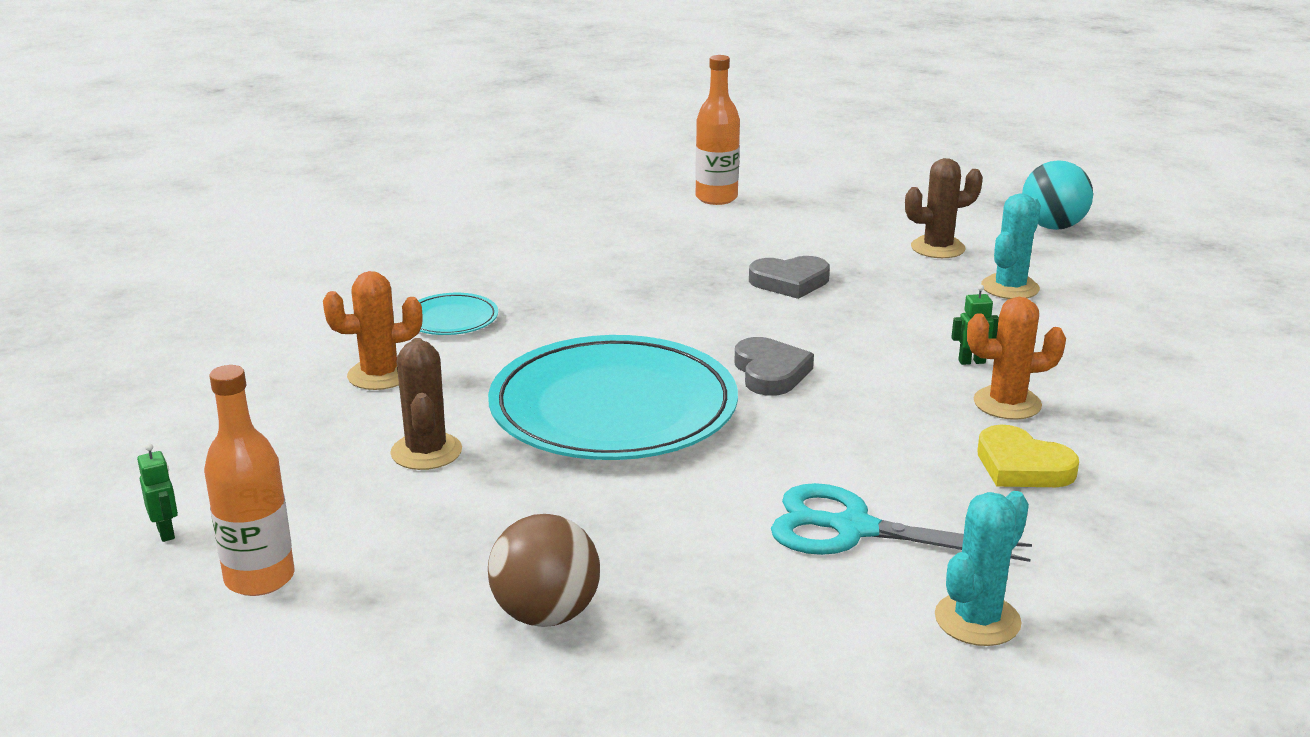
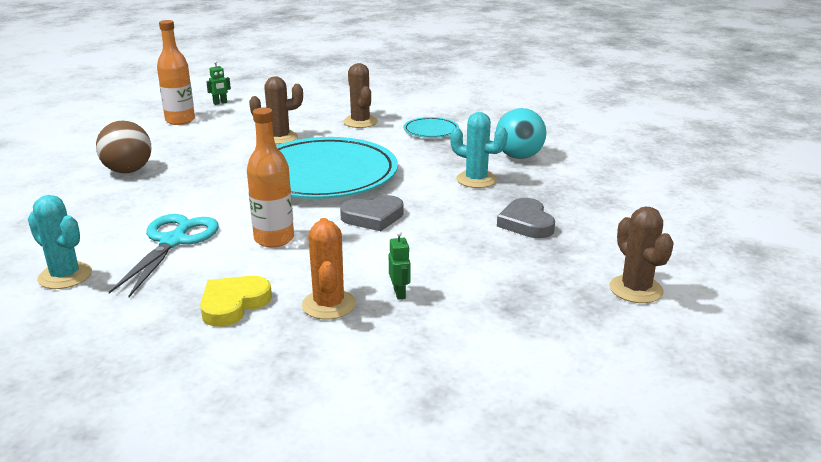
camera: 85 degrees right, 0 degrees up
(380, 375) = (360, 122): orange cactus -> brown cactus
(716, 198) = (683, 194): orange bottle -> orange bottle (274, 239)
(1010, 288) = (558, 322): turquoise cactus -> turquoise cactus (476, 180)
(1052, 226) = (744, 363): turquoise ball -> turquoise ball (519, 156)

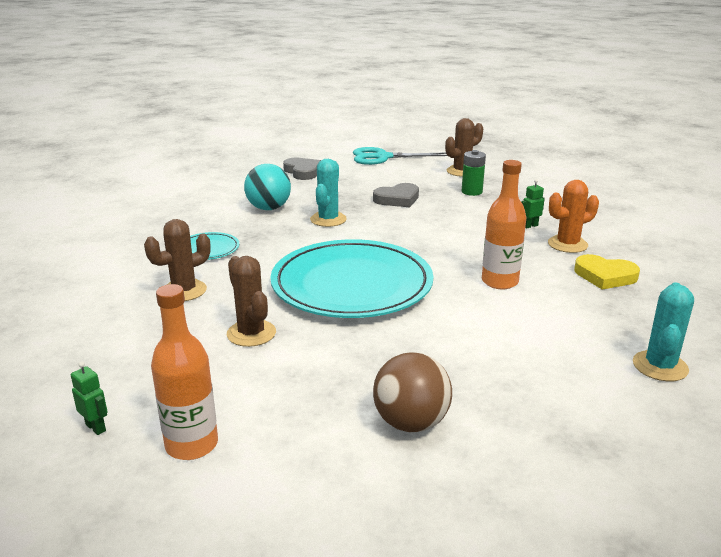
camera: 105 degrees left, 0 degrees up
(173, 241) = (548, 328): turquoise scissors -> turquoise scissors (382, 157)
(373, 217) = (427, 249): grey heart -> grey heart (303, 172)
(540, 278) = (472, 192): none -> green battery

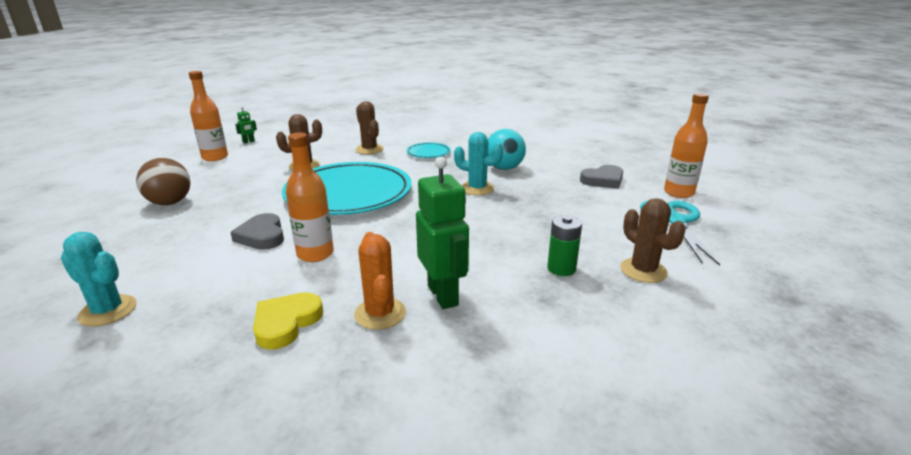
camera: 95 degrees right, 0 degrees up
(329, 151) = (678, 193): none -> orange bottle
(397, 199) = (530, 221): grey heart -> grey heart (262, 236)
(530, 226) = (443, 295): green robot -> green robot, size x2.24

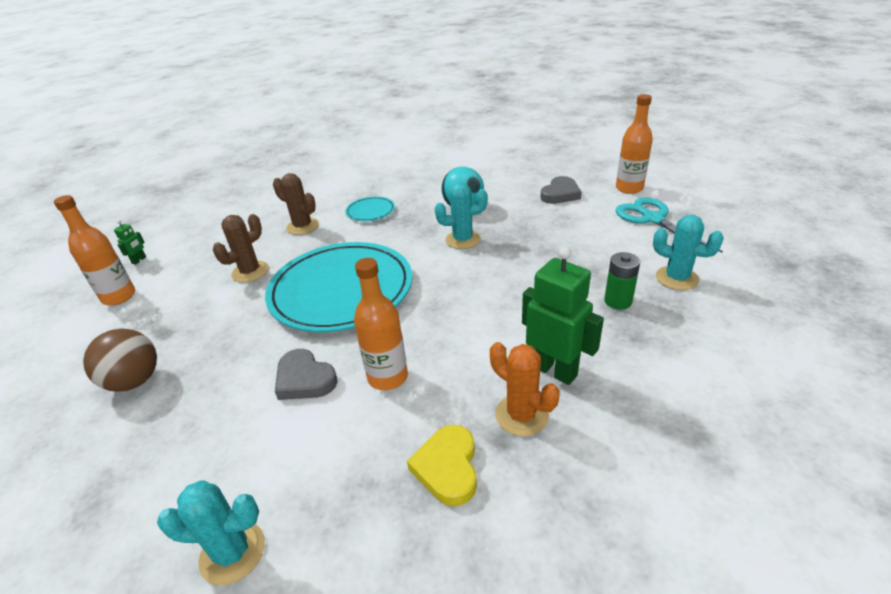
camera: 25 degrees left, 10 degrees up
(643, 270) = (676, 278): brown cactus -> turquoise cactus

